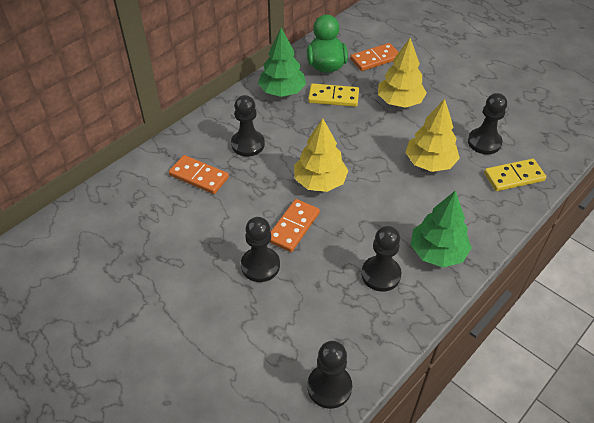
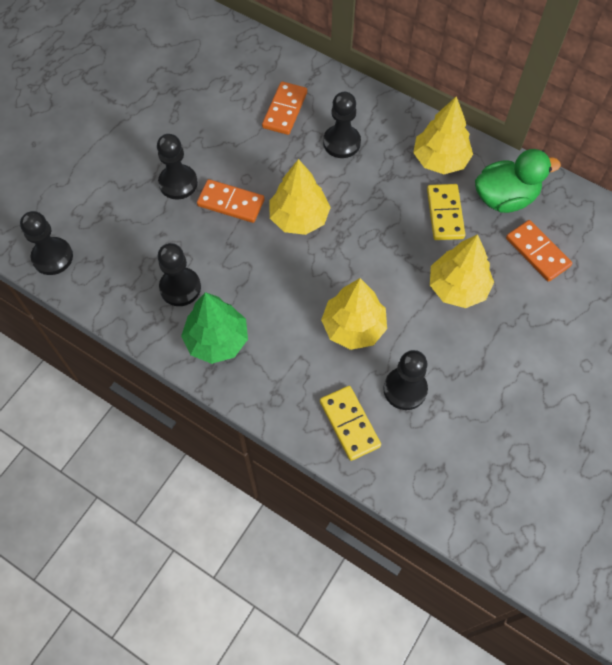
camera: 80 degrees right, 15 degrees up
(282, 91) = (440, 160): green tree -> yellow tree

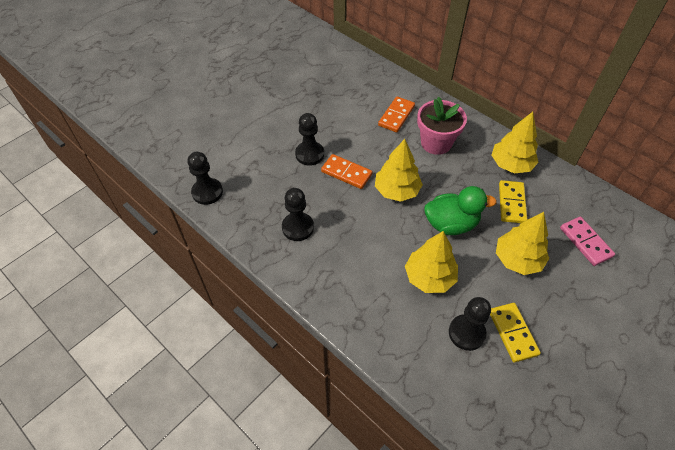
camera: 10 degrees right, 10 degrees down
(217, 340) = (319, 270): green tree -> none
(341, 142) = (436, 143): black pawn -> pink flower pot
(350, 424) = (417, 353): yellow domino -> yellow domino (513, 333)
(505, 198) = (561, 198): green duck -> green duck (451, 224)
(537, 252) = (585, 242): orange domino -> pink domino

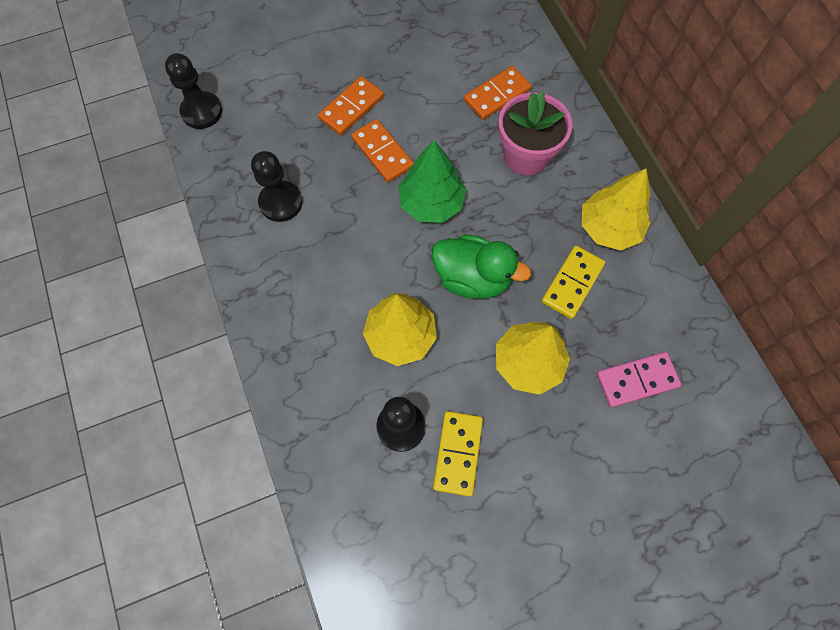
camera: 25 degrees right, 15 degrees up
(309, 154) = (351, 108): black pawn -> orange domino
(397, 190) = (431, 203): yellow tree -> green tree
(585, 242) = (636, 380): pink domino -> pink domino turned 75 degrees clockwise

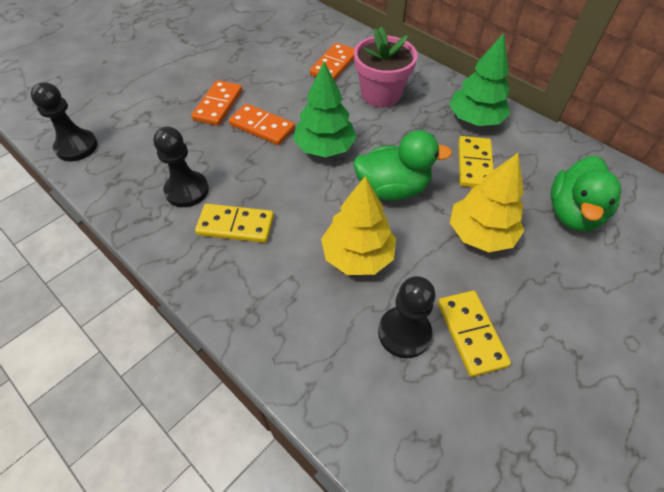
camera: 25 degrees left, 15 degrees down
(308, 259) = (236, 225): none -> yellow domino
(609, 228) = (475, 119): yellow tree -> green tree
(636, 380) = (573, 213): pink domino -> green duck

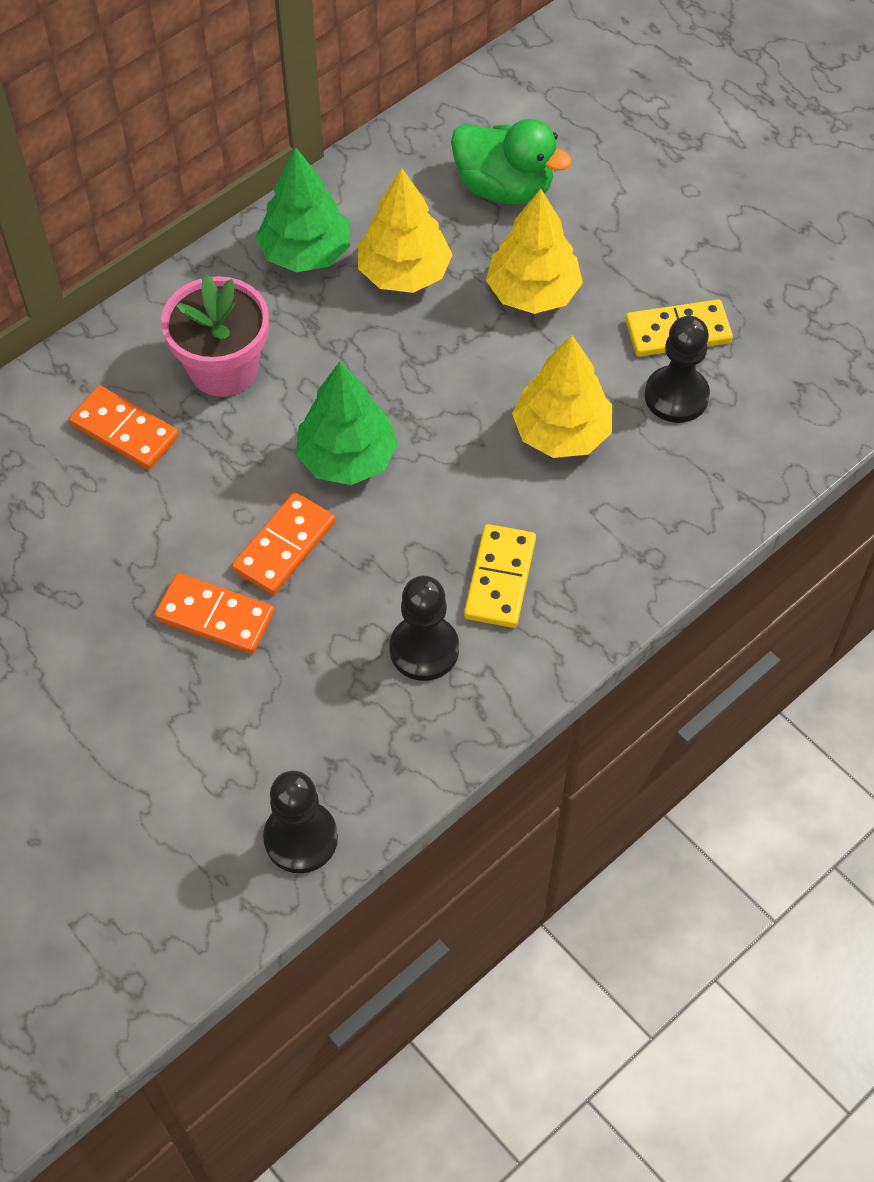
camera: 85 degrees left, 5 degrees up
(392, 189) = (443, 379): green duck -> none
(474, 164) = (404, 273): yellow domino -> yellow tree

